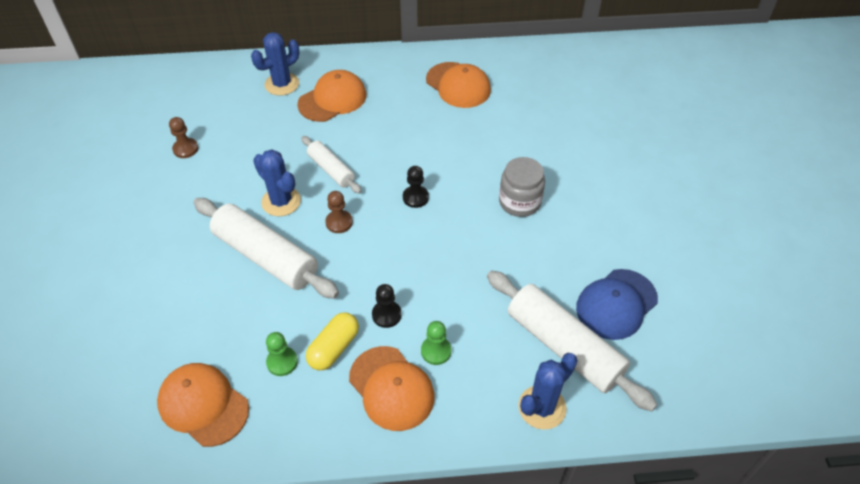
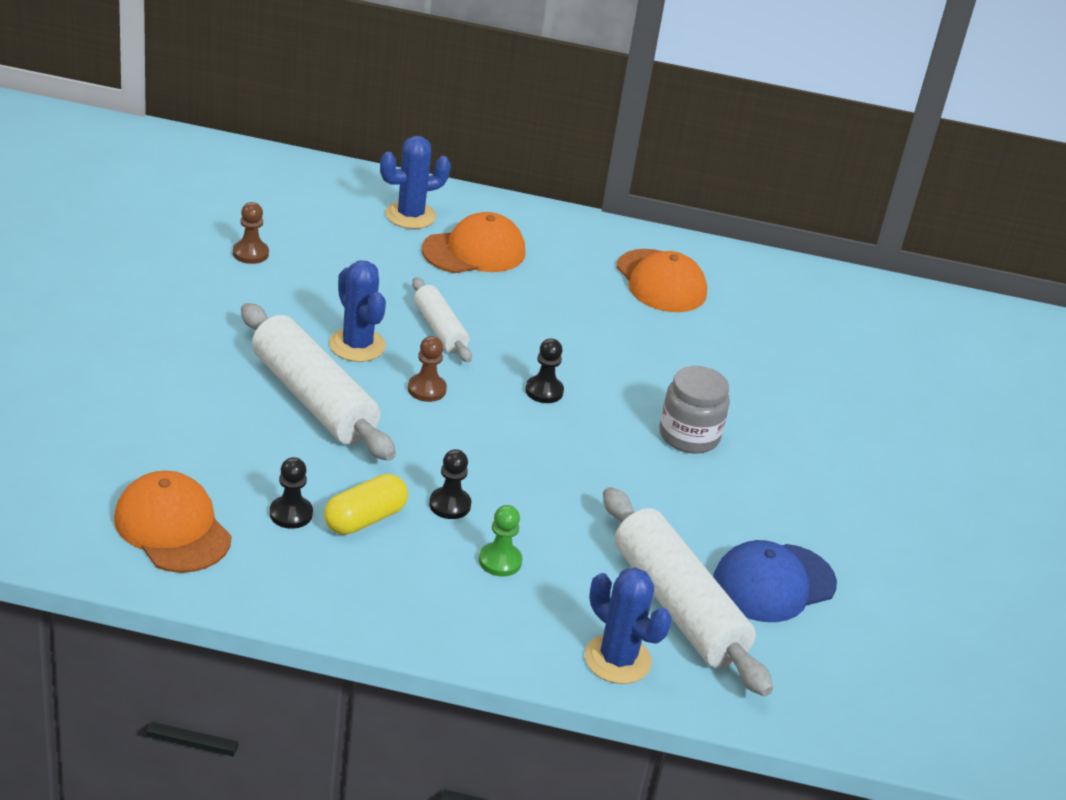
camera: 10 degrees right, 15 degrees down
(282, 362) = (291, 514): green pawn -> black pawn
(391, 388) = (424, 581): orange cap -> none
(542, 407) = (617, 659): blue cactus -> blue cactus turned 75 degrees clockwise

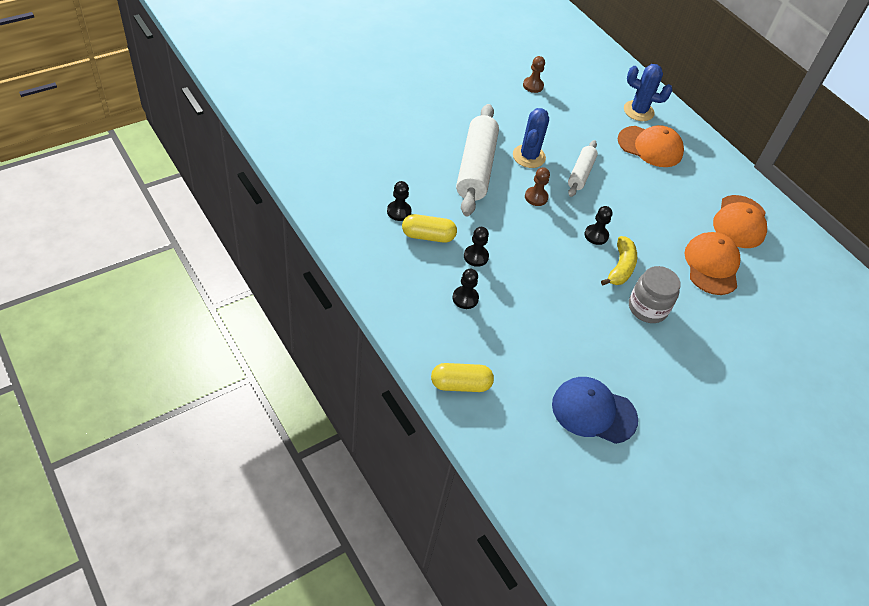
camera: 45 degrees right, 15 degrees up
(172, 528) = (342, 184): orange cap -> orange cap (711, 265)
(500, 561) = (465, 298): green pawn -> black pawn
(611, 410) = (620, 267): none -> yellow banana
(617, 659) = (460, 384): blue cactus -> yellow capsule
(678, 606) = (525, 384): white rolling pin -> none

